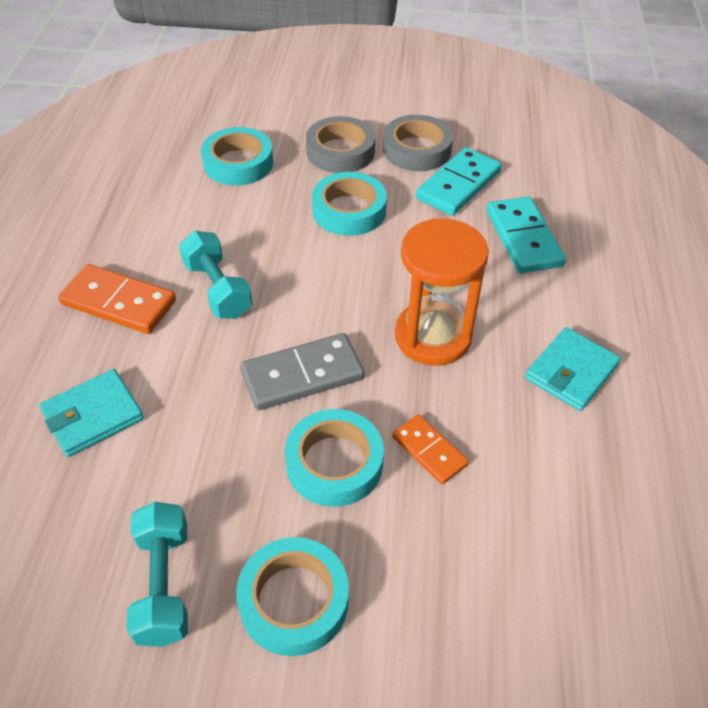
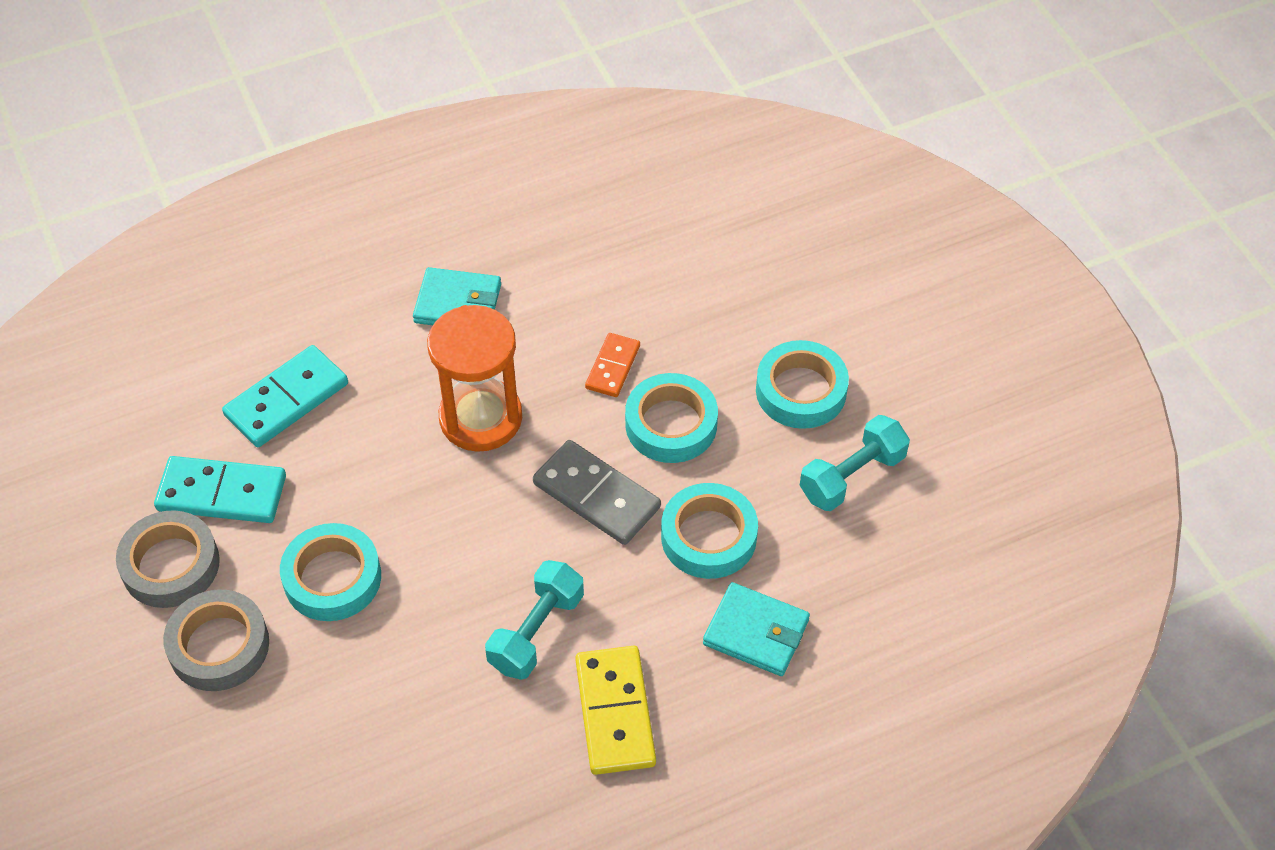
camera: 120 degrees left, 5 degrees up
(119, 302) = (614, 712): orange domino -> yellow domino
(238, 163) = (307, 748): turquoise tape -> turquoise tape (708, 537)

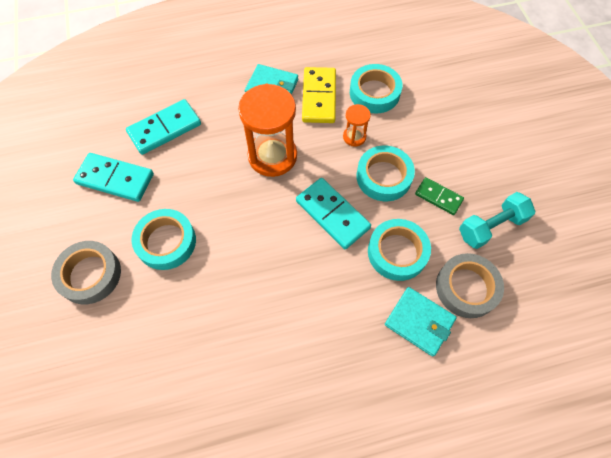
camera: 10 degrees right, 10 degrees up
(170, 565) = (75, 218): grey tape -> grey tape (466, 288)
(536, 631) = (281, 298): turquoise dumbbell -> none
(596, 496) = (332, 214): grey domino -> turquoise domino
(613, 367) = (354, 137): orange domino -> orange hourglass
(614, 712) = (321, 363): yellow domino -> yellow domino (319, 97)
(764, 443) = (438, 197): none -> green domino
(801, 391) = (464, 168): turquoise tape -> turquoise tape (374, 93)

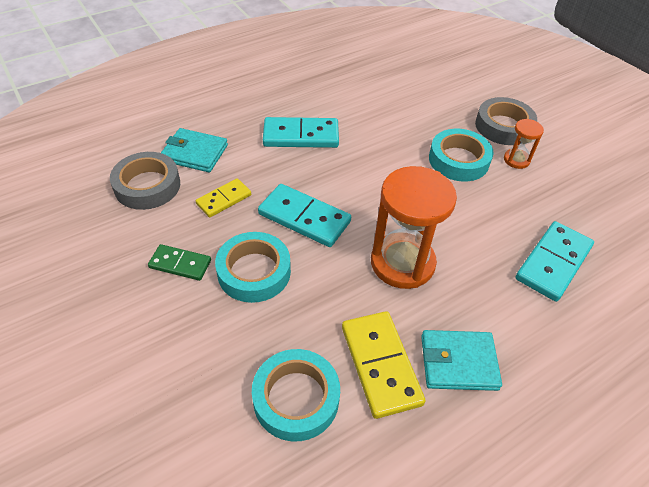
camera: 160 degrees right, 15 degrees down
(115, 179) = (555, 198): turquoise domino -> turquoise domino (301, 136)
(354, 137) = (307, 315): orange hourglass -> orange hourglass (516, 160)
(397, 252) = (224, 199): turquoise tape -> yellow domino
(491, 227) = (114, 246): turquoise dumbbell -> none

